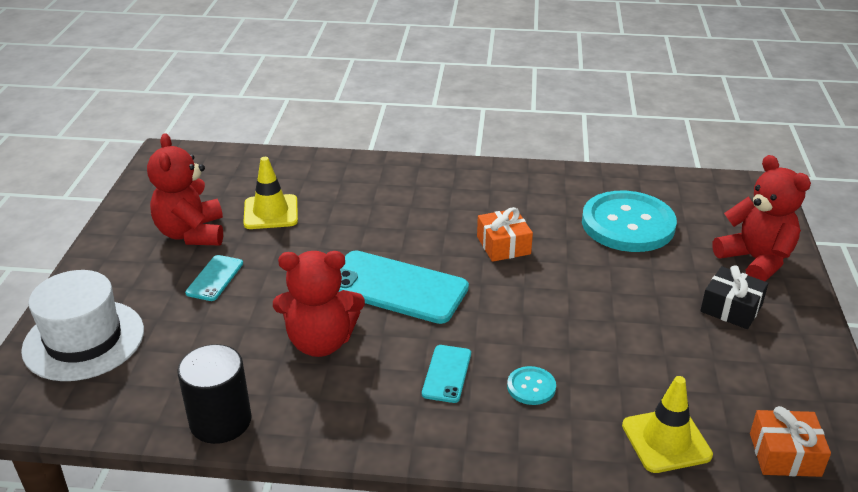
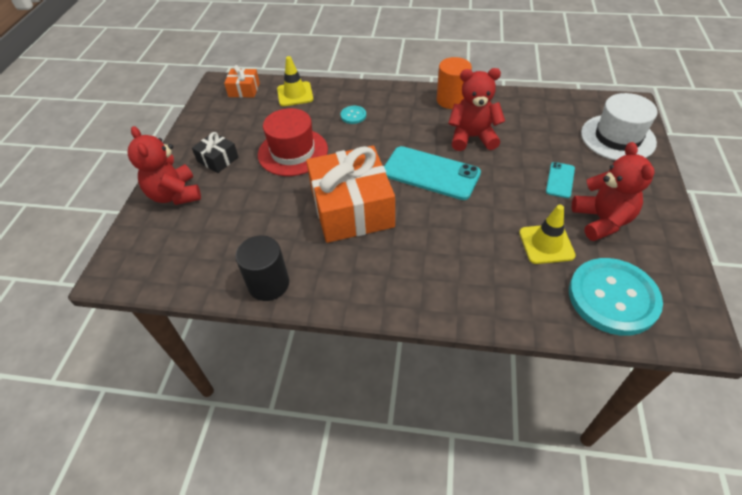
camera: 175 degrees left, 15 degrees up
(220, 421) = (512, 99): black cylinder -> black cylinder (268, 284)
(341, 421) = (451, 100): none -> orange cylinder
(446, 374) = (398, 121): turquoise phone -> none
(503, 245) = (352, 208): orange gift -> orange gift, size x2.17
(615, 319) = (293, 152): none -> red hat
(628, 224) = (248, 229): turquoise button -> turquoise button (612, 297)

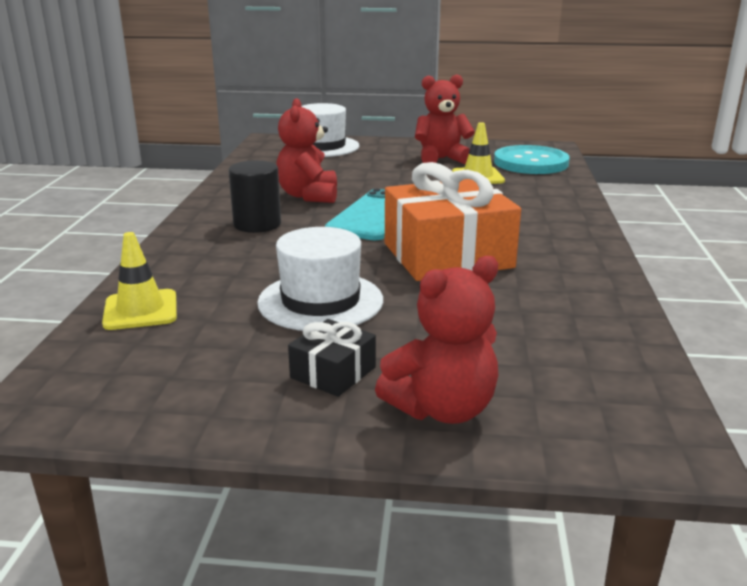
camera: 95 degrees left, 25 degrees down
(244, 90) = (85, 369): orange gift -> none
(268, 284) = (603, 299): black cylinder -> black cylinder (257, 224)
(293, 152) = (320, 301): red hat -> white hat
(353, 115) = (234, 260): turquoise button -> none
(451, 100) = (223, 203): orange cylinder -> none
(560, 180) = (386, 167): turquoise phone -> none

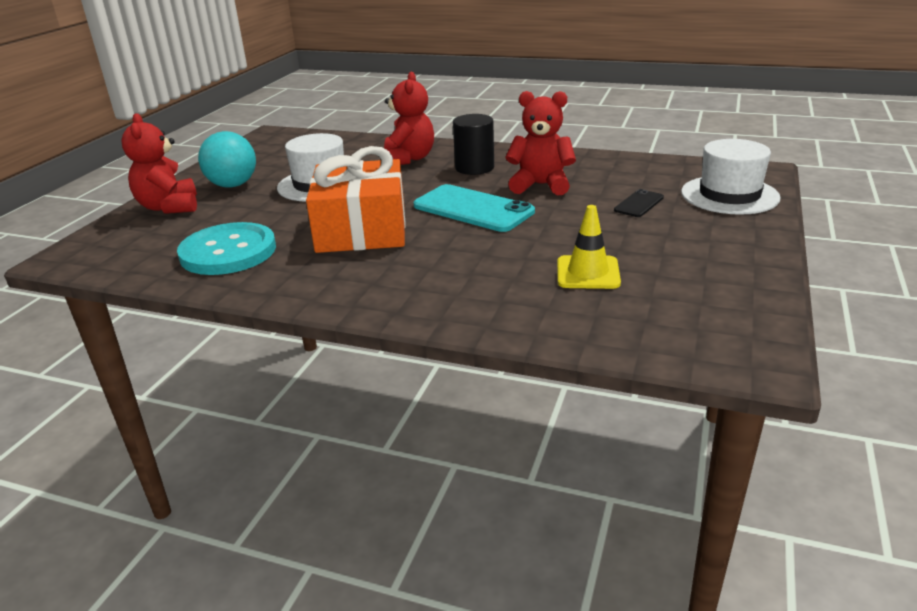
camera: 105 degrees right, 5 degrees up
(140, 310) = (349, 144): yellow traffic cone -> none
(333, 372) = (233, 185): black gift -> turquoise ball
(346, 167) = (639, 204): none -> black phone
(441, 159) = (672, 259): red teddy bear -> red teddy bear (408, 159)
(530, 163) = (653, 323): turquoise button -> turquoise button (228, 252)

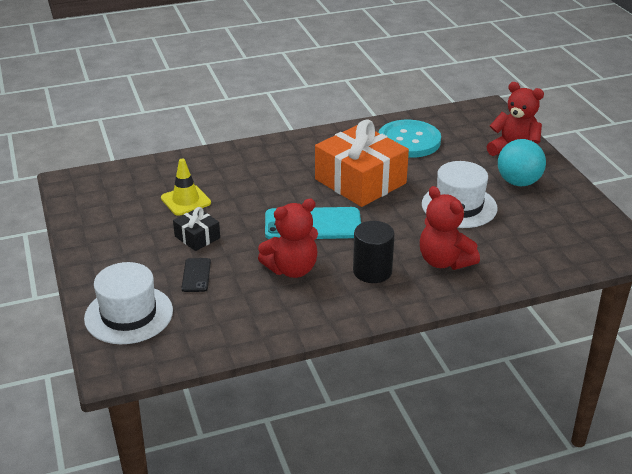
camera: 140 degrees right, 5 degrees up
(609, 232) = (197, 237): none -> black gift

